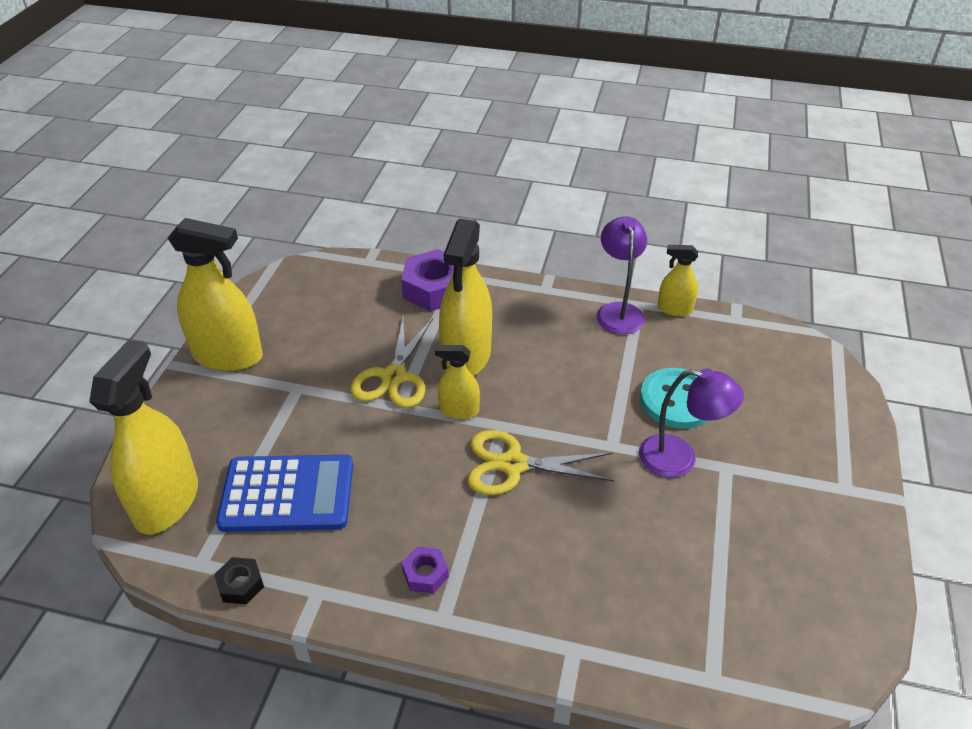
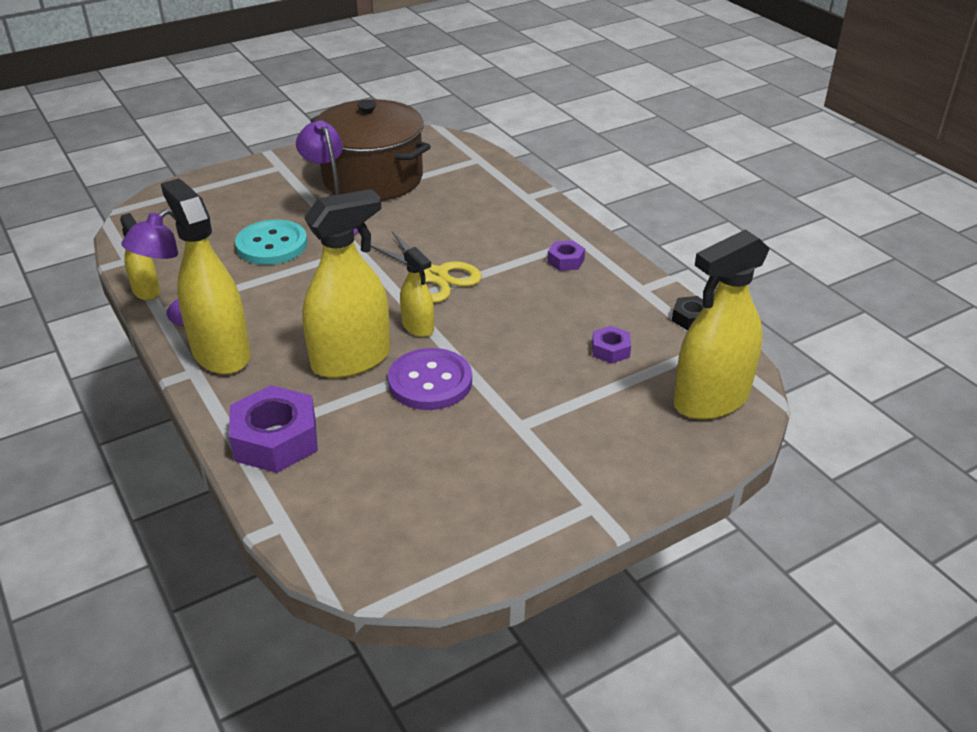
camera: 135 degrees left, 5 degrees down
(228, 356) = (553, 504): yellow spray bottle -> yellow spray bottle (221, 353)
(287, 494) = (610, 350): blue calculator -> purple nut
(393, 377) = (430, 382): yellow scissors -> purple button
(749, 544) = (373, 178): none -> brown pot

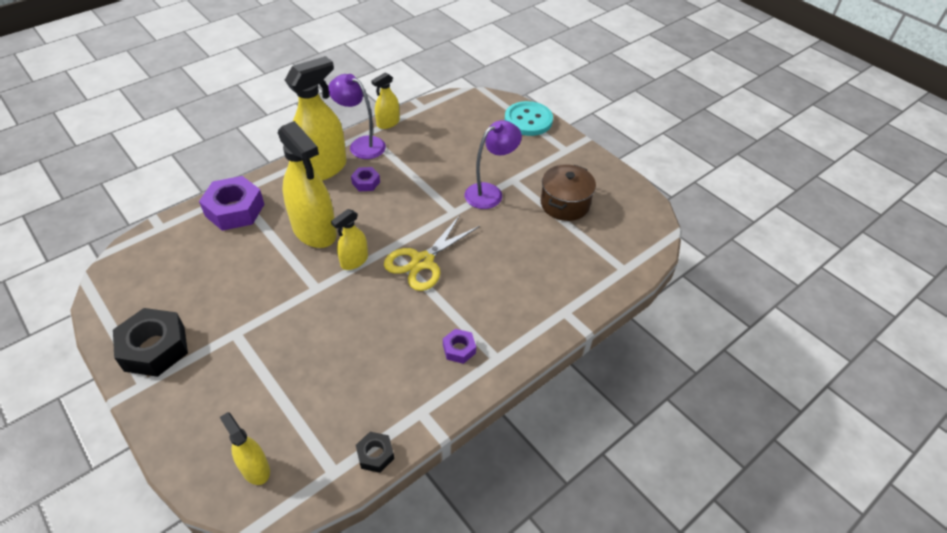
camera: 80 degrees right, 10 degrees up
(272, 245) = (451, 167): turquoise button -> turquoise button (528, 120)
(373, 178) = (565, 204): brown pot -> brown pot, size x0.58
(430, 382) = (288, 276): purple button -> none
(534, 501) = (155, 348): none -> black nut
(610, 350) = (326, 389): purple nut -> purple nut (366, 182)
(711, 399) = (255, 469): yellow spray bottle -> yellow spray bottle, size x0.52

